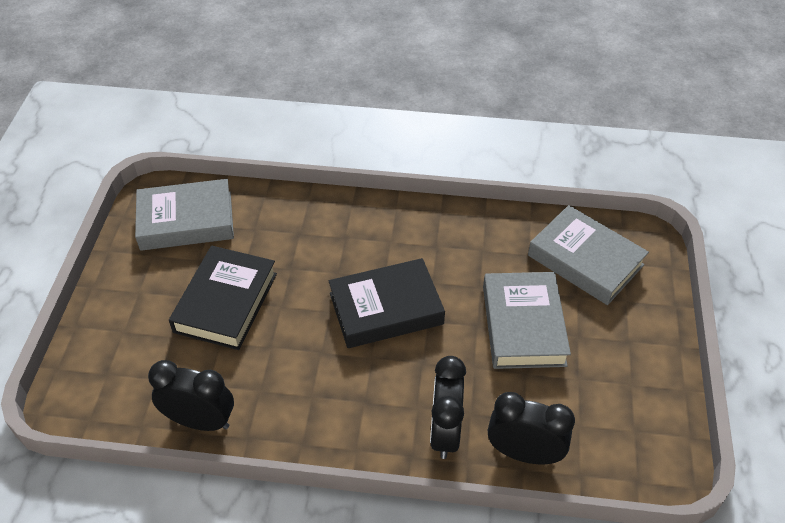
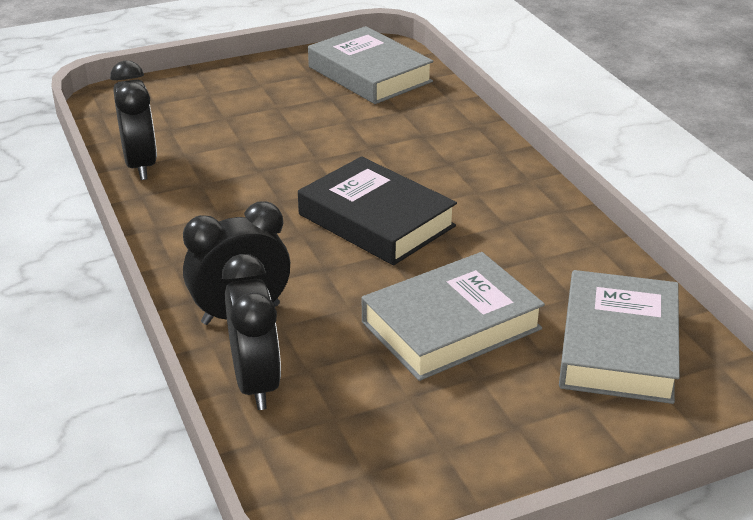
camera: 60 degrees right, 15 degrees down
(226, 302) = (291, 128): black book -> none

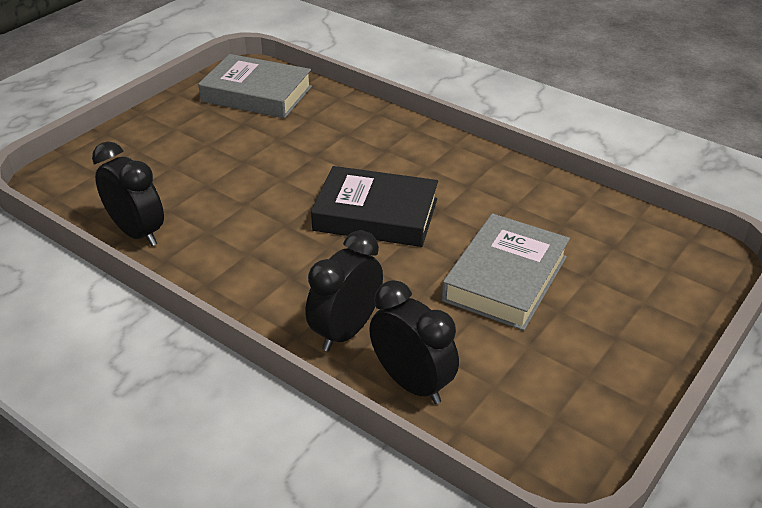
camera: 30 degrees left, 5 degrees up
(618, 346) = (623, 251): grey book -> none

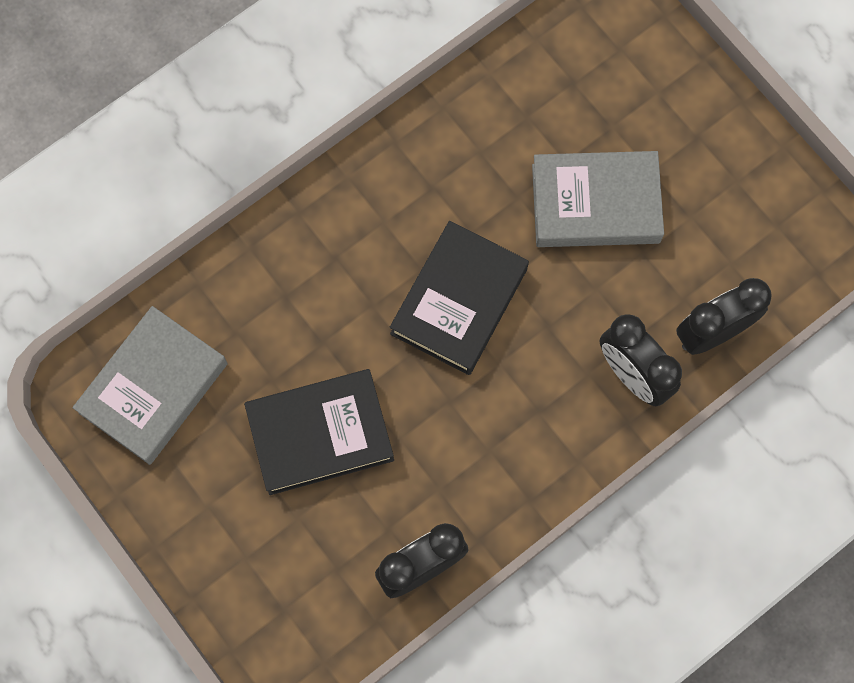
camera: 75 degrees left, 35 degrees up
(240, 166) = (320, 434): none -> black book
(505, 278) = (595, 204): grey book -> grey book turned 45 degrees counterclockwise

